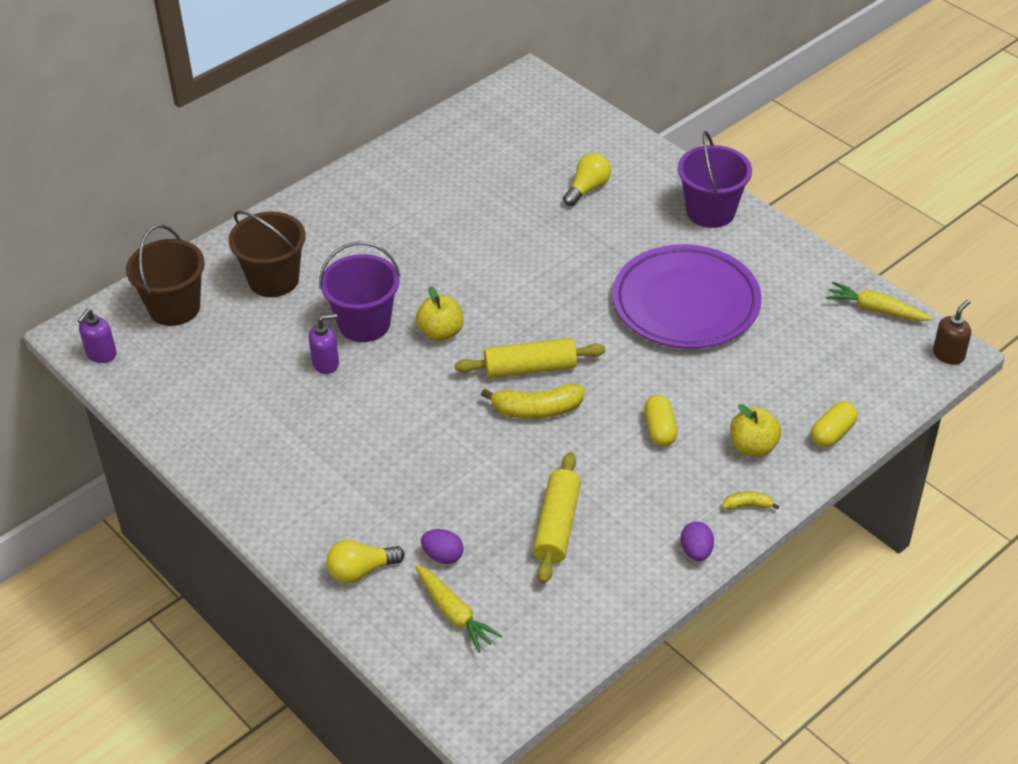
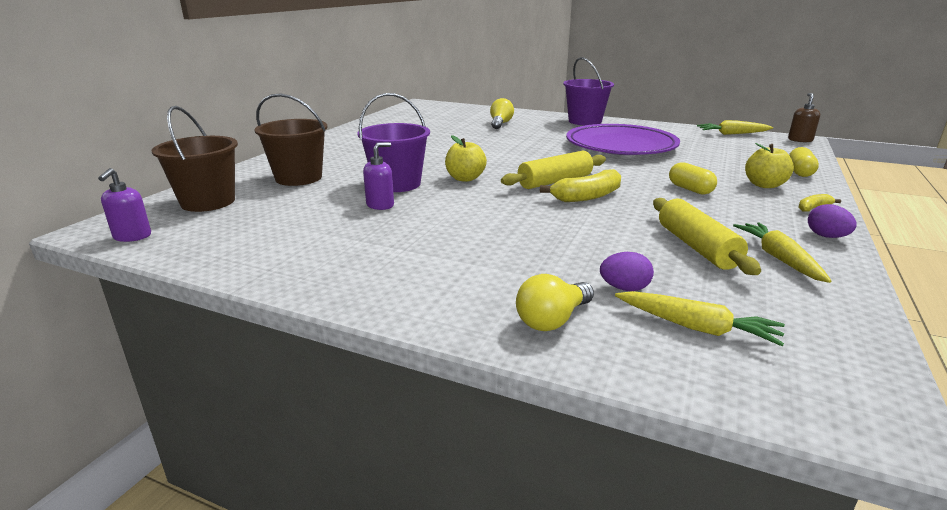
camera: 25 degrees left, 20 degrees down
(610, 565) = (779, 258): none -> yellow carrot

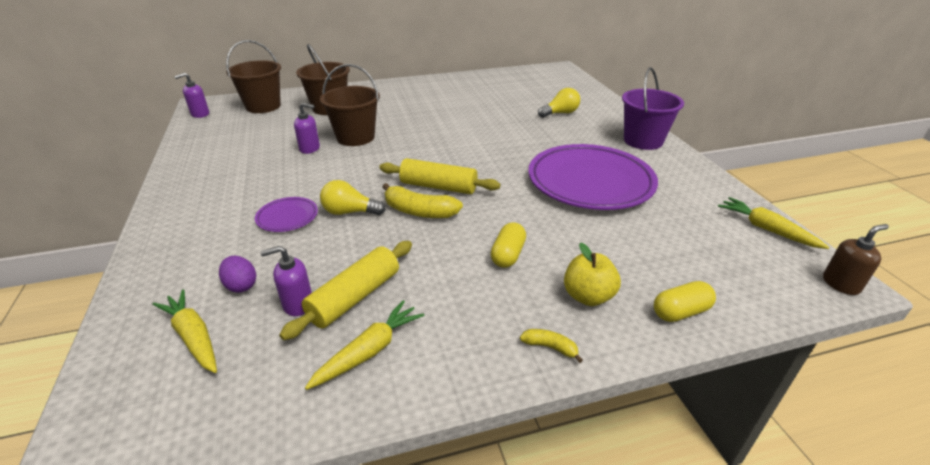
camera: 50 degrees right, 10 degrees up
(397, 184) = (355, 137): purple bucket -> brown bucket
(465, 178) = (397, 153): yellow apple -> none
(516, 243) = (287, 217): none -> purple plate
(552, 320) = (172, 272): yellow light bulb -> yellow light bulb (349, 212)
(685, 270) = (297, 304): none -> purple soap dispenser
(696, 327) = (193, 337): yellow carrot -> yellow carrot turned 150 degrees clockwise
(826, 236) = (464, 373): purple egg -> none

